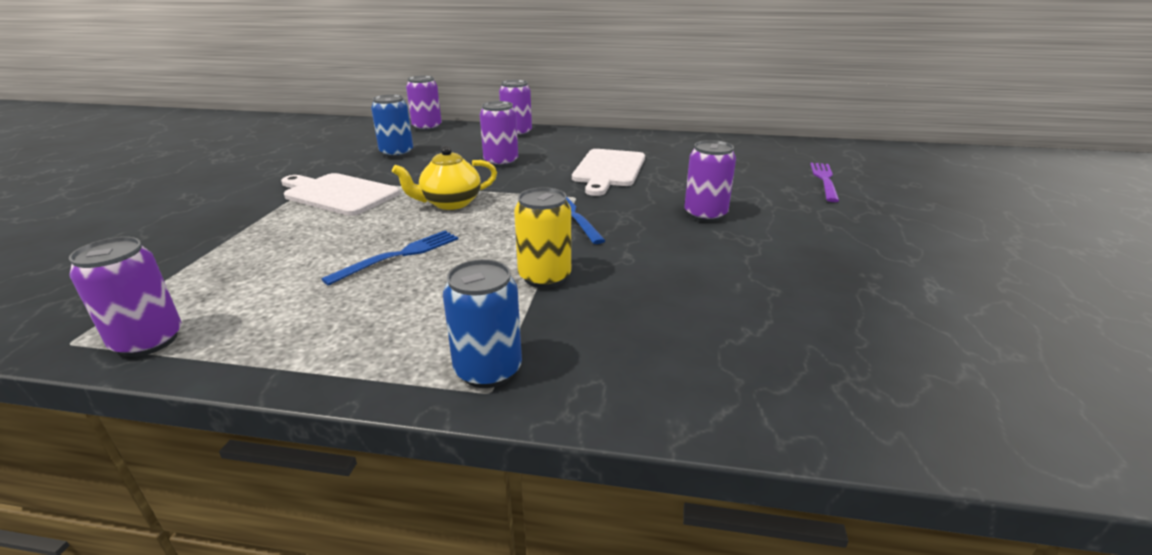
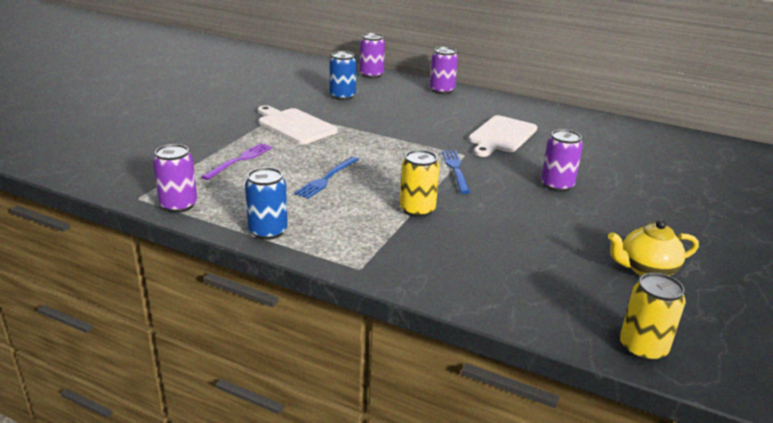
camera: 15 degrees right, 0 degrees up
(399, 256) = (327, 178): blue fork -> blue fork turned 150 degrees clockwise
(450, 203) = (371, 145): yellow teapot -> yellow teapot (646, 269)
(488, 370) = (362, 257): blue can -> blue can (268, 231)
(501, 162) = (419, 116): purple can -> none
(824, 180) = (678, 173): purple fork -> purple fork (240, 160)
(983, 431) = (642, 348): none -> yellow can

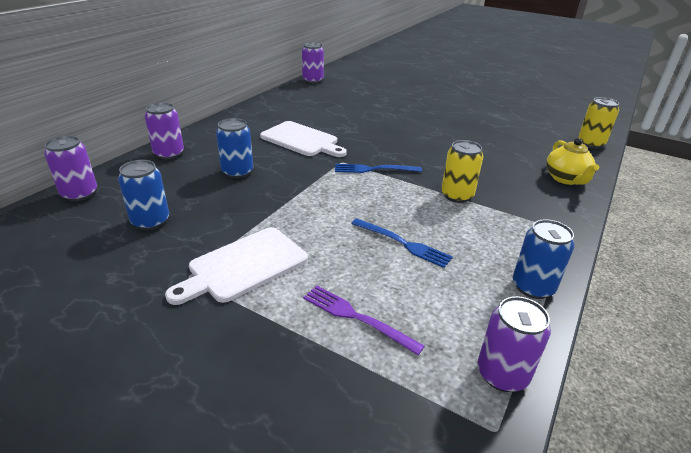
camera: 85 degrees left, 5 degrees up
(422, 115) = (237, 172): none -> blue can
(557, 185) = (398, 133): purple can -> purple can (313, 80)
(646, 269) = (507, 127): yellow teapot -> yellow teapot (566, 179)

